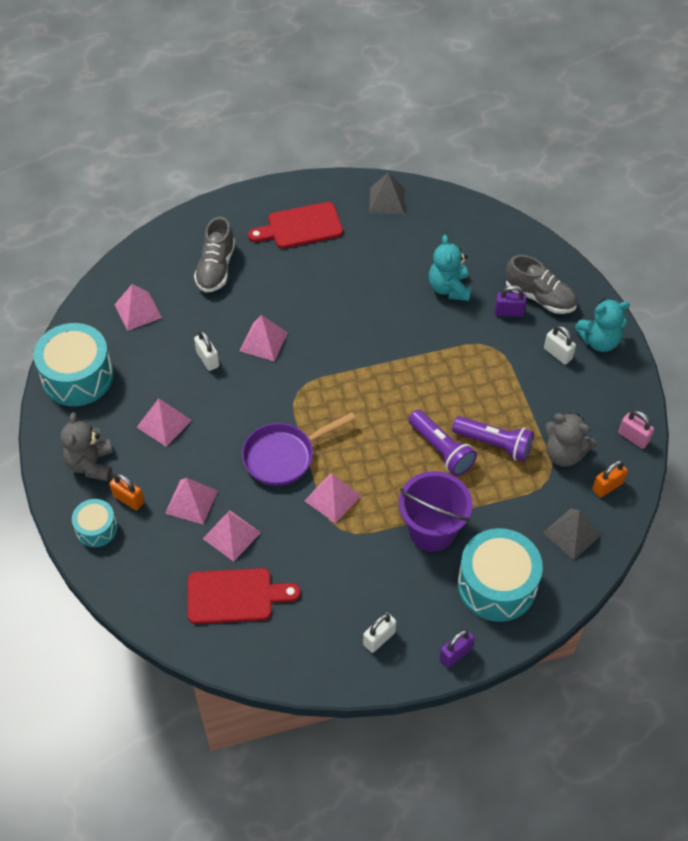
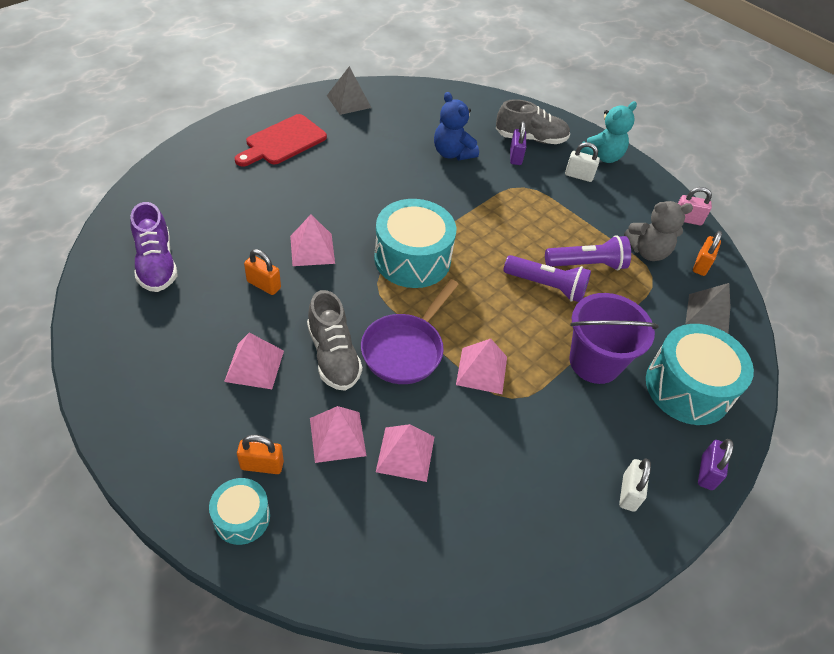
camera: 35 degrees left, 5 degrees down
(77, 376) = (120, 353): turquoise drum -> turquoise drum (412, 259)
(91, 464) = (192, 444): grey teddy bear -> none
(138, 311) = (156, 264): pink pyramid -> purple shoe
(208, 359) = (264, 285): white padlock -> orange padlock
(216, 268) = (219, 199): grey shoe -> grey shoe (333, 355)
(235, 596) = (454, 520): red cutting board -> none
(449, 288) = (452, 153): turquoise teddy bear -> blue teddy bear
(509, 312) = (515, 156): purple padlock -> purple padlock turned 60 degrees counterclockwise

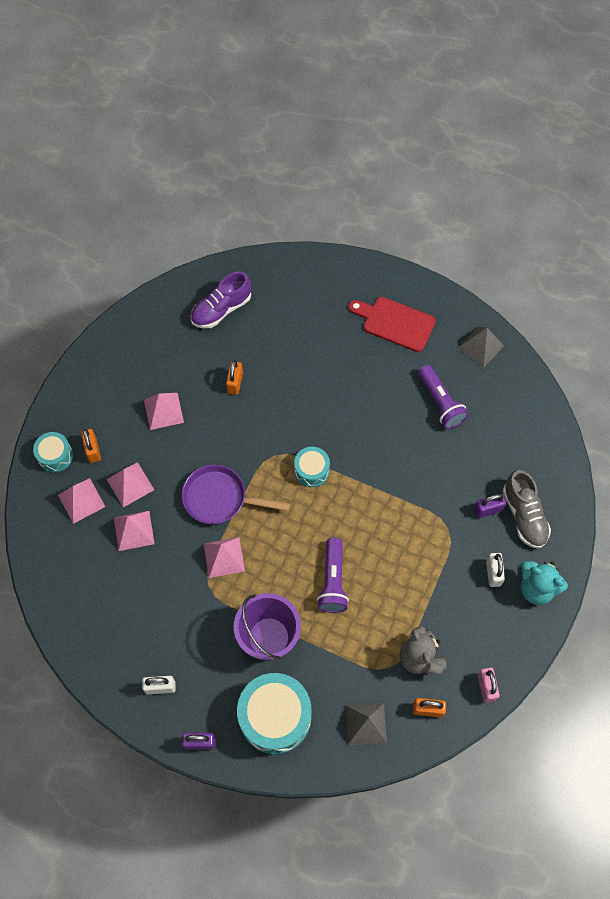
camera: 75 degrees right, 15 degrees up
(312, 249) = (285, 398): pink pyramid -> pink pyramid (81, 500)
(333, 355) = (193, 454): grey shoe -> none
(412, 259) = (311, 470): turquoise drum -> turquoise drum, size x0.54
(452, 153) = (460, 455): blue teddy bear -> none
(587, 264) = (375, 608): purple flashlight -> purple flashlight (440, 403)

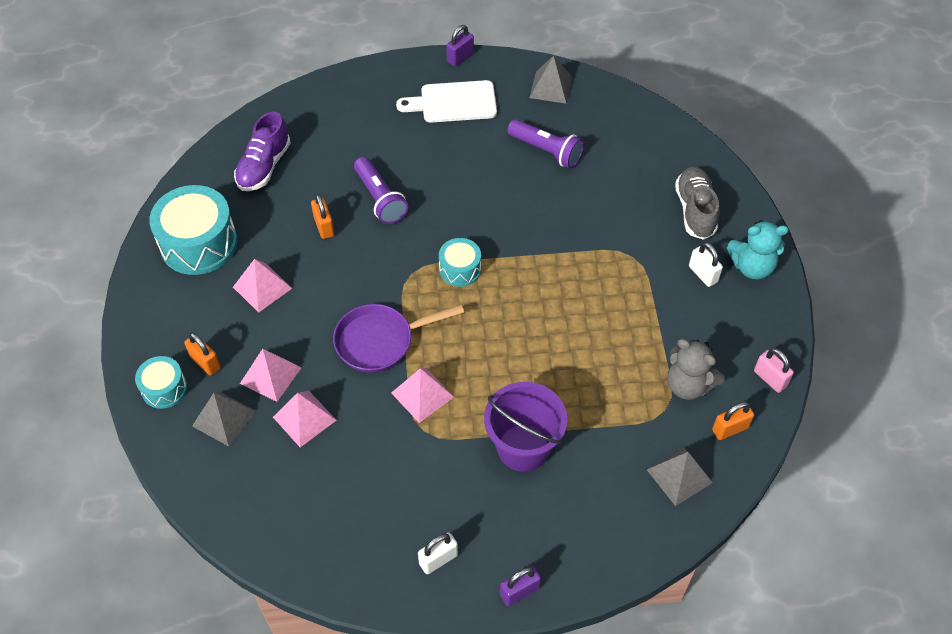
camera: 30 degrees left, 10 degrees down
(81, 500) = (224, 418): pink pyramid -> grey pyramid
(275, 717) = (582, 520): turquoise drum -> turquoise drum (199, 243)
(333, 581) = (552, 360): purple flashlight -> purple flashlight (380, 199)
(395, 323) = (453, 102): red cutting board -> white cutting board
(488, 510) = (658, 222): purple padlock -> purple padlock (460, 57)
(524, 515) = (695, 210): grey shoe -> grey shoe turned 135 degrees counterclockwise

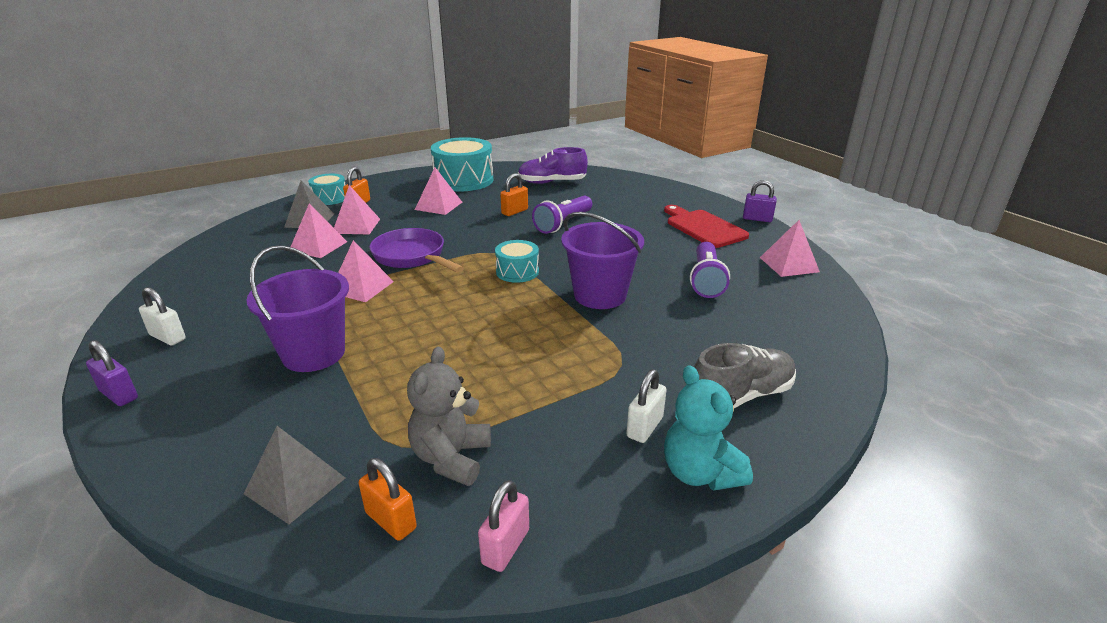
camera: 65 degrees right, 25 degrees down
(453, 102) = (703, 227): white cutting board -> red cutting board
(532, 228) = (600, 295): none -> purple bucket
(550, 87) = (789, 264): grey pyramid -> pink pyramid

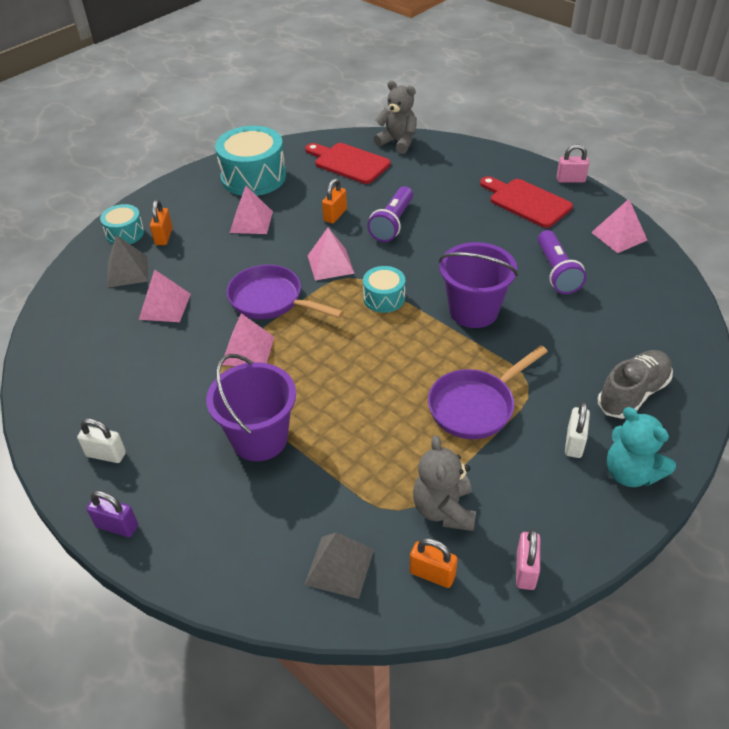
camera: 15 degrees left, 15 degrees up
(356, 226) = (184, 269): pink pyramid -> pink pyramid (330, 264)
(551, 371) = (475, 406): none -> purple pan
(552, 182) = (349, 163): purple shoe -> red cutting board
(604, 176) = (398, 142): none -> grey teddy bear
(757, 219) = (570, 180): purple padlock -> pink padlock

